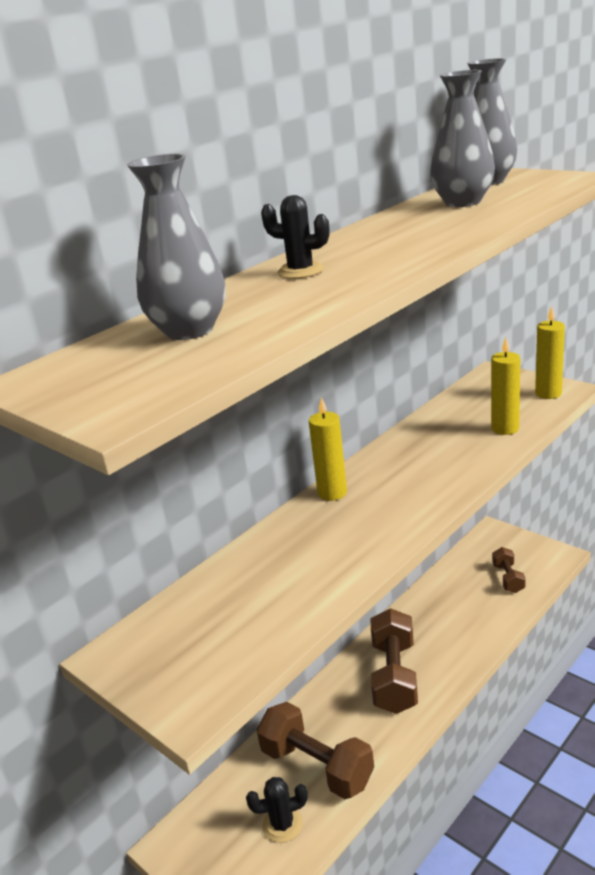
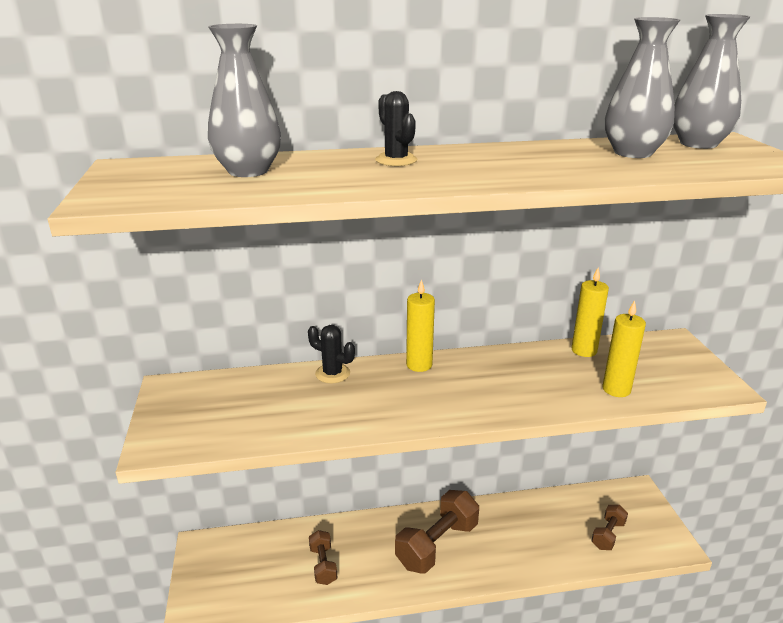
camera: 35 degrees right, 0 degrees up
(282, 824) = (265, 584): black cactus -> black cactus (332, 373)
(317, 766) = (323, 565): brown dumbbell -> brown dumbbell, size x0.54
(548, 393) = (700, 381): yellow candle -> yellow candle (584, 350)

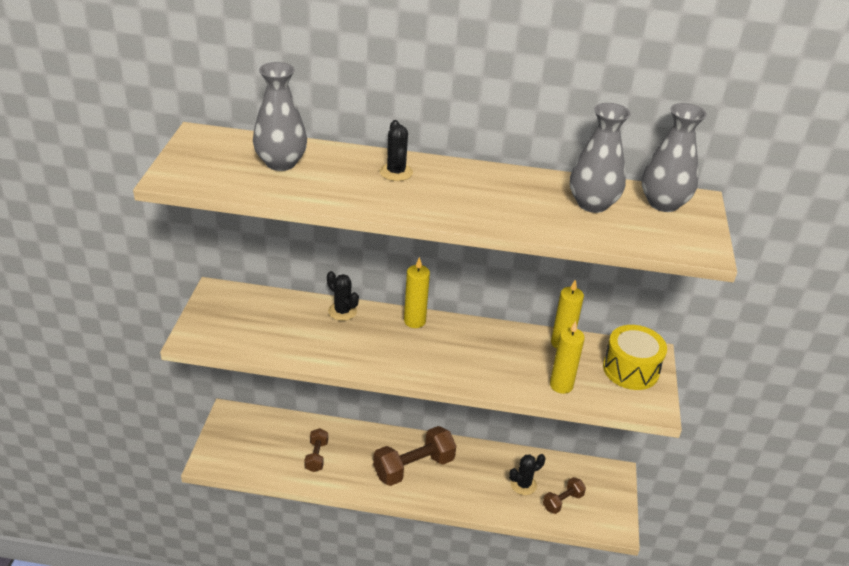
camera: 15 degrees right, 10 degrees up
(559, 529) = (523, 485): none -> black cactus
(669, 358) = (630, 369): none -> yellow drum

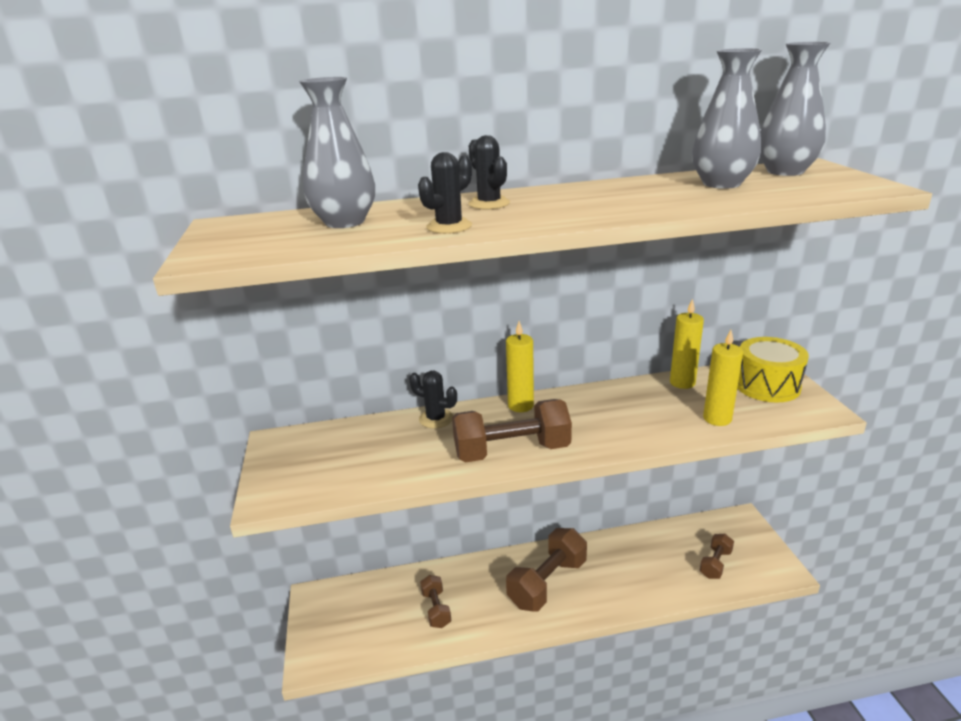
camera: 15 degrees left, 10 degrees down
(381, 359) = (511, 451): none -> brown dumbbell
(523, 485) = (667, 561): black cactus -> black cactus (449, 226)

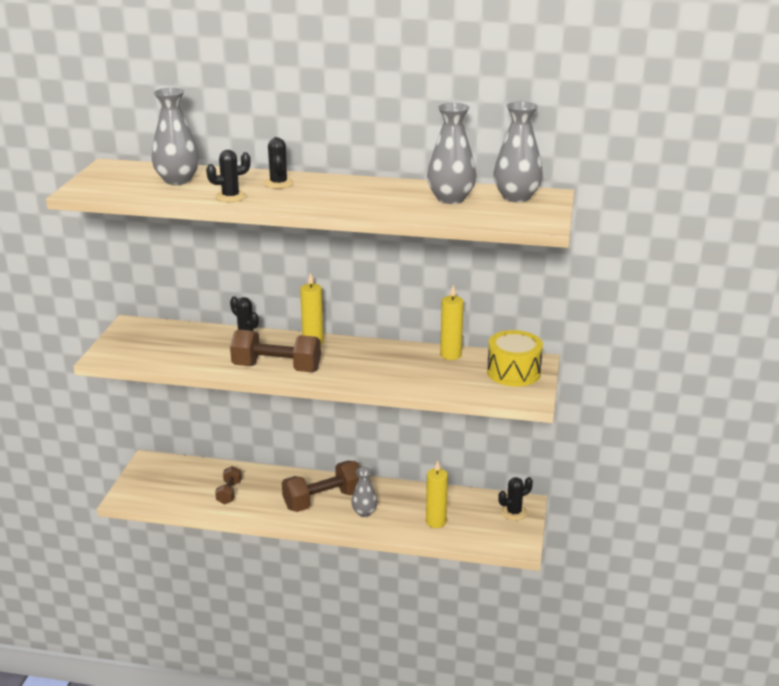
camera: 20 degrees right, 0 degrees up
(601, 583) = (364, 512): none -> grey vase
(715, 564) = (468, 526): brown dumbbell -> none
(717, 418) = (444, 384): yellow candle -> yellow candle (436, 522)
(742, 532) = (514, 512): none -> black cactus

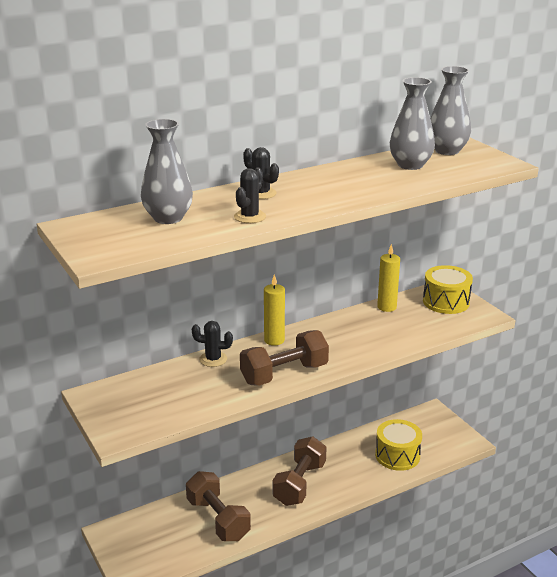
camera: 40 degrees left, 0 degrees up
(229, 492) = (218, 519): brown dumbbell -> brown dumbbell, size x1.84
(364, 512) = (341, 476): grey vase -> none
(436, 522) = (397, 455): yellow candle -> yellow drum
(514, 512) = (434, 421): black cactus -> none

